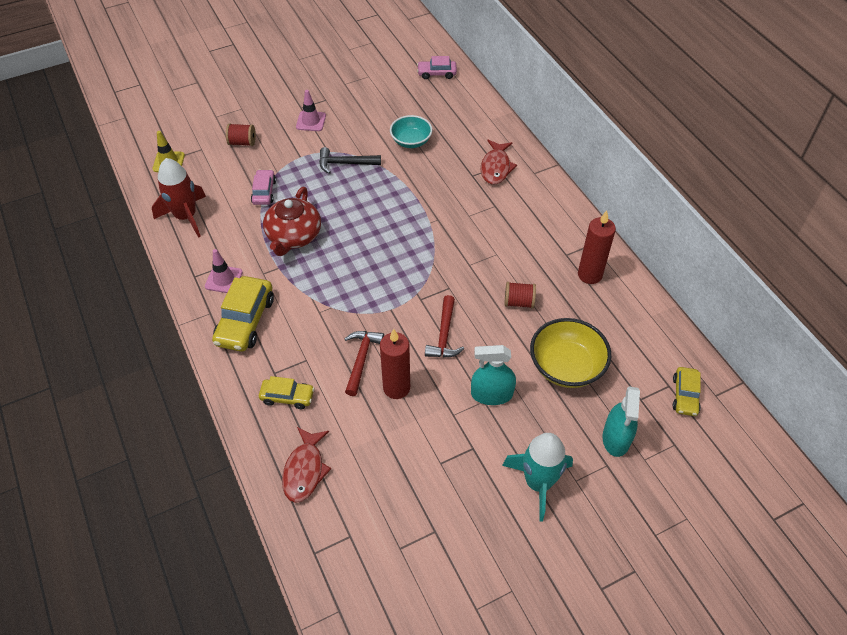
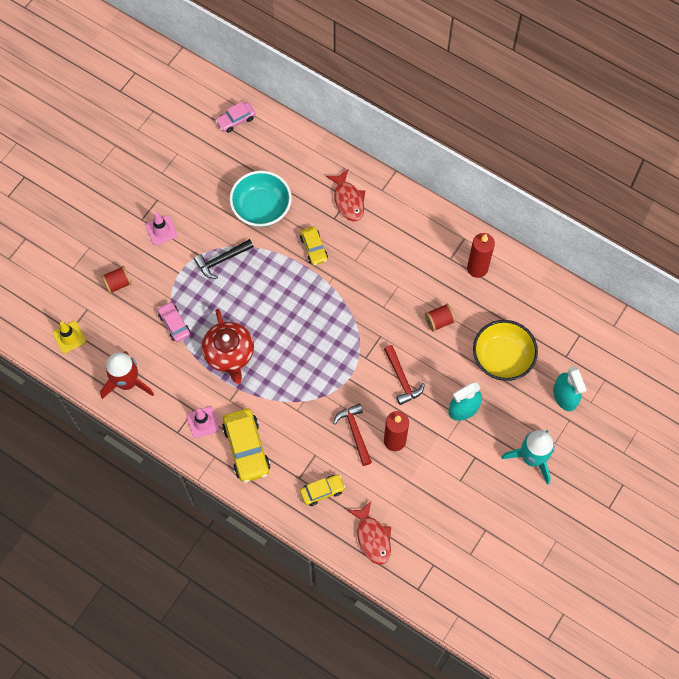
camera: 30 degrees left, 15 degrees up
(411, 141) = (261, 208): turquoise bowl -> turquoise bowl, size x1.52
(685, 395) = (594, 337): yellow car -> yellow car (314, 248)

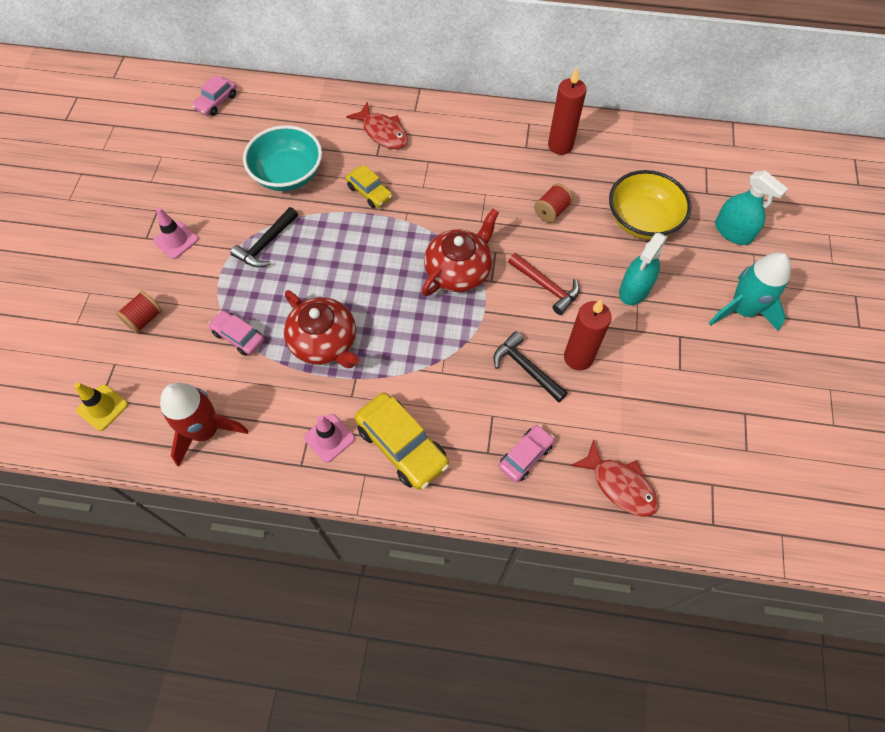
camera: 25 degrees left, 5 degrees down
(322, 491) = (525, 456): yellow car -> pink car
(347, 340) = (459, 270): none -> red teapot
(355, 432) = (526, 368): red hammer -> black hammer

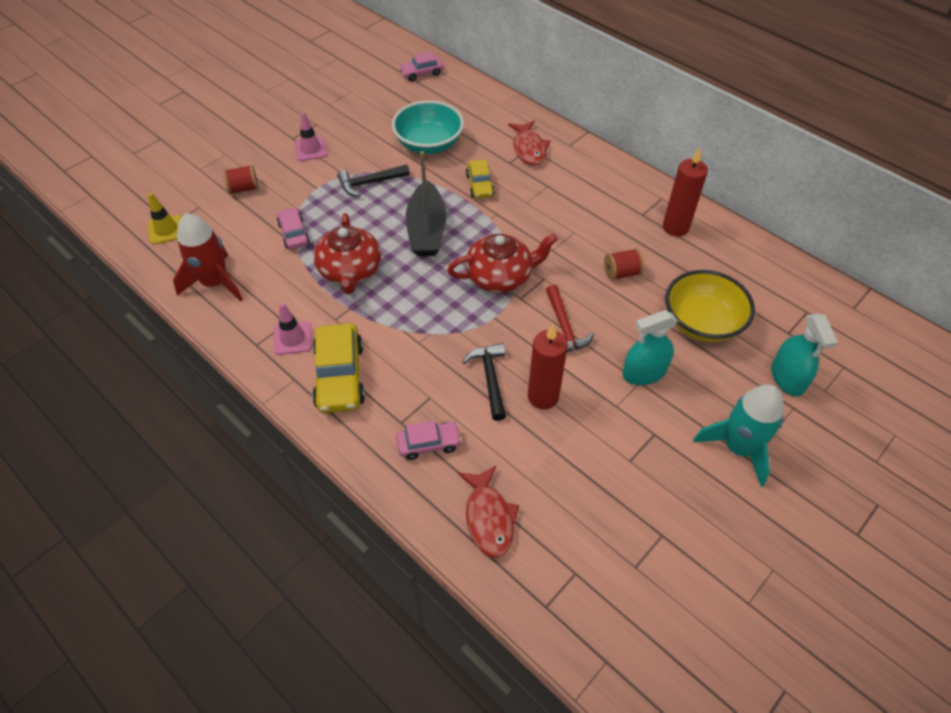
camera: 35 degrees right, 10 degrees down
(359, 262) = (427, 230): none -> black boat

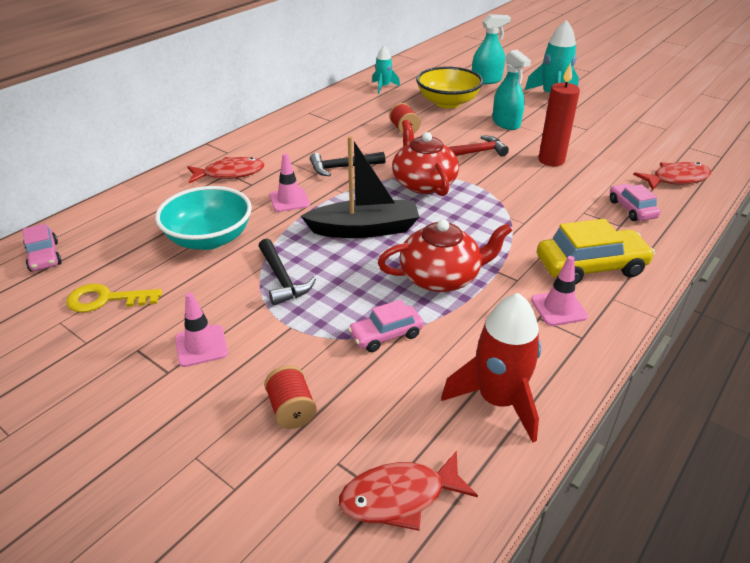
camera: 95 degrees left, 15 degrees down
(166, 230) = (399, 497): yellow traffic cone -> red fish
(368, 106) = (106, 299): none -> yellow key
(480, 185) = (289, 200): yellow car -> pink traffic cone
(490, 378) = (546, 184): black hammer -> black hammer (342, 167)
(675, 227) = (345, 108): red candle -> none
(743, 264) = (383, 87): none -> turquoise rocket

